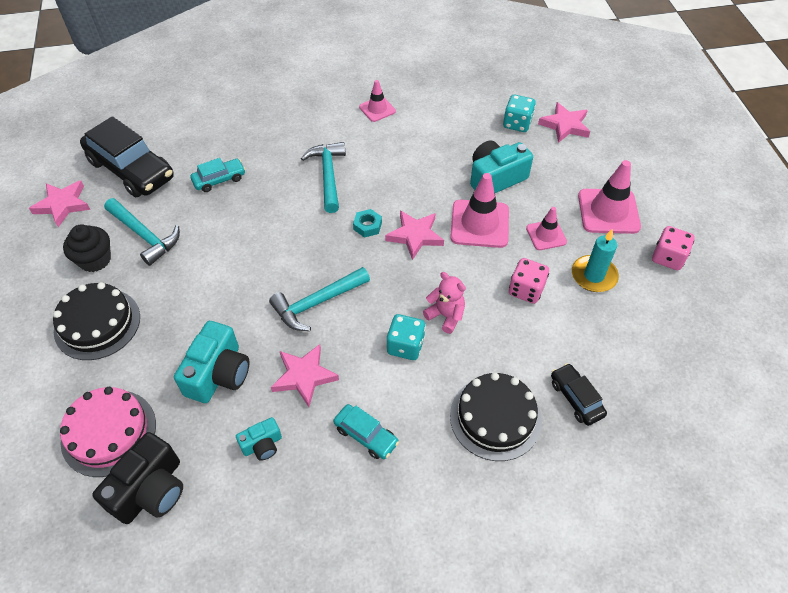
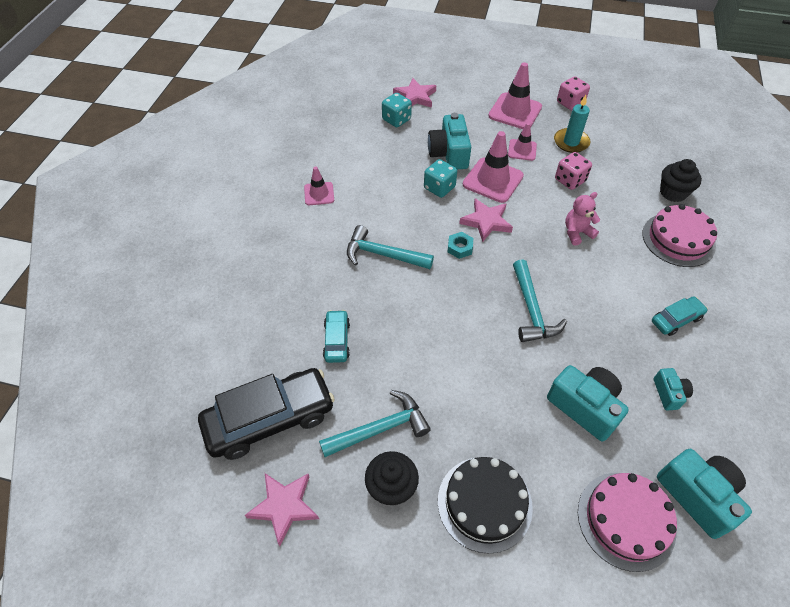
camera: 65 degrees left, 0 degrees up
(150, 490) = (697, 495): black camera -> turquoise camera
(304, 376) = (607, 343): pink star -> none
(405, 346) = (598, 267): turquoise dice -> turquoise dice (439, 188)
(495, 417) = (678, 239): black cake -> pink cake
(576, 398) = (673, 193): black car -> black cupcake

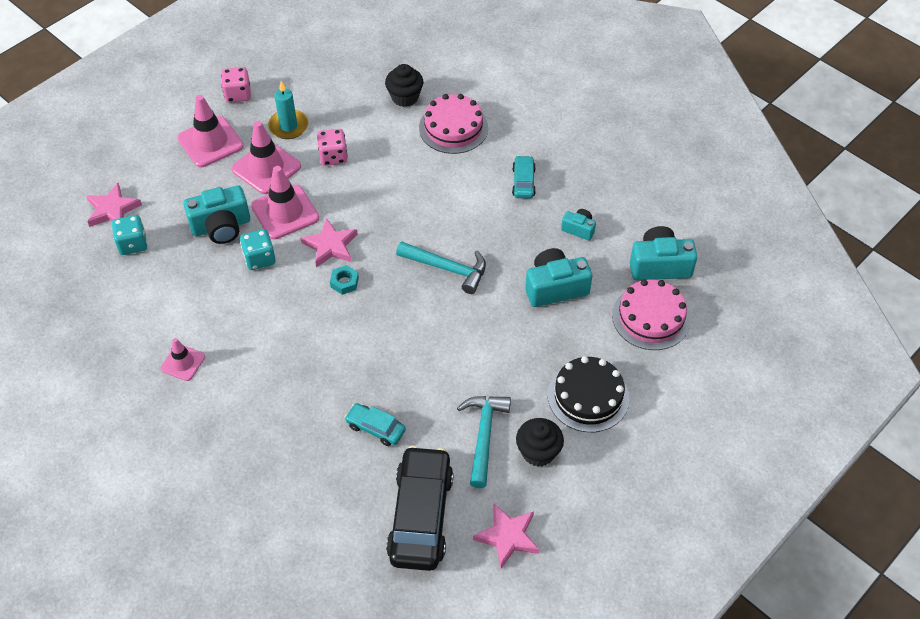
camera: 60 degrees left, 0 degrees up
(383, 255) = (306, 346): turquoise hammer -> none
(449, 153) = (221, 226): turquoise camera -> turquoise camera turned 45 degrees counterclockwise
(522, 150) = (266, 168): pink traffic cone -> pink traffic cone, size x1.72
(577, 233) = (394, 189): pink teddy bear -> none

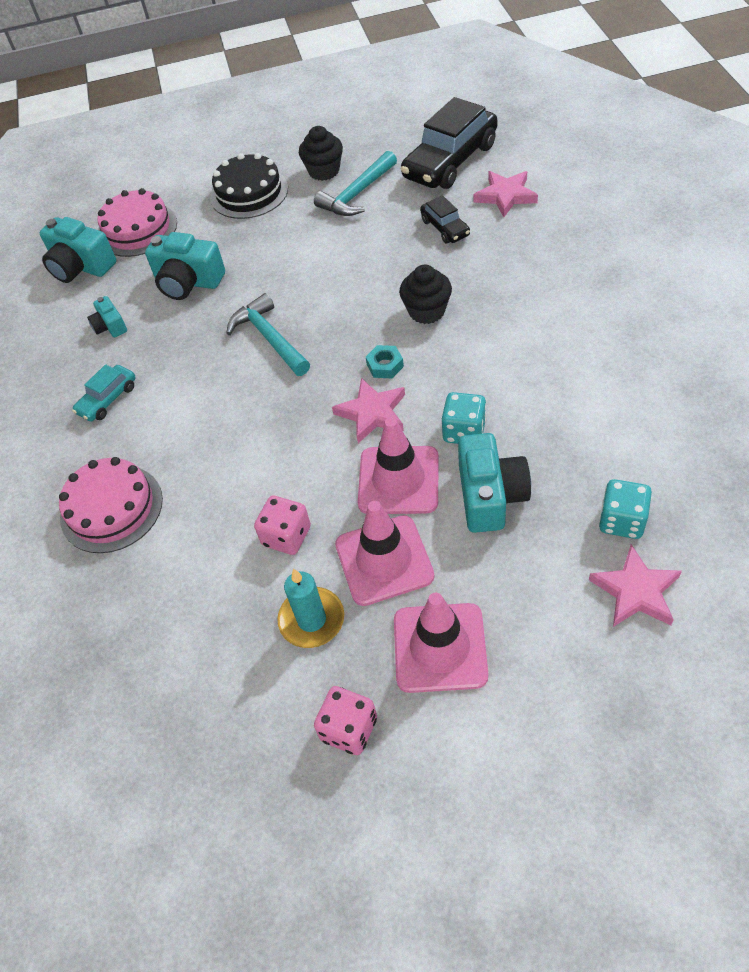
camera: 140 degrees left, 0 degrees up
(183, 363) = (609, 348): pink traffic cone -> none
(221, 226) = (490, 496): turquoise camera -> turquoise camera turned 75 degrees clockwise
(375, 428) = (445, 228): turquoise car -> black car
(405, 97) = (125, 590): black cupcake -> black cupcake (427, 311)
(507, 537) = (393, 131): pink star -> pink star (506, 196)

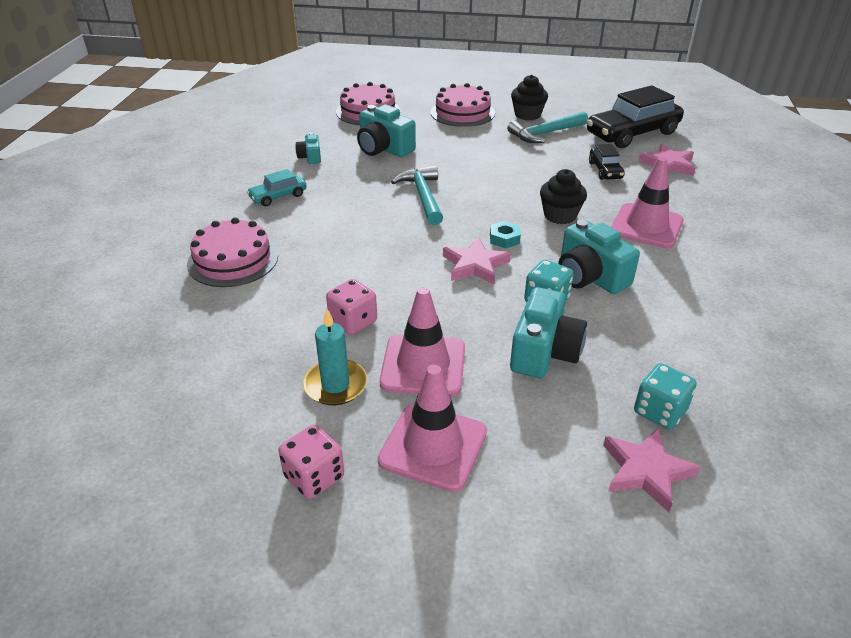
camera: 15 degrees right, 15 degrees down
(81, 266) = (314, 120): turquoise camera -> turquoise camera (590, 276)
(249, 193) = (462, 112): black cake -> pink cake
(398, 480) = (470, 315): pink traffic cone -> pink traffic cone (646, 226)

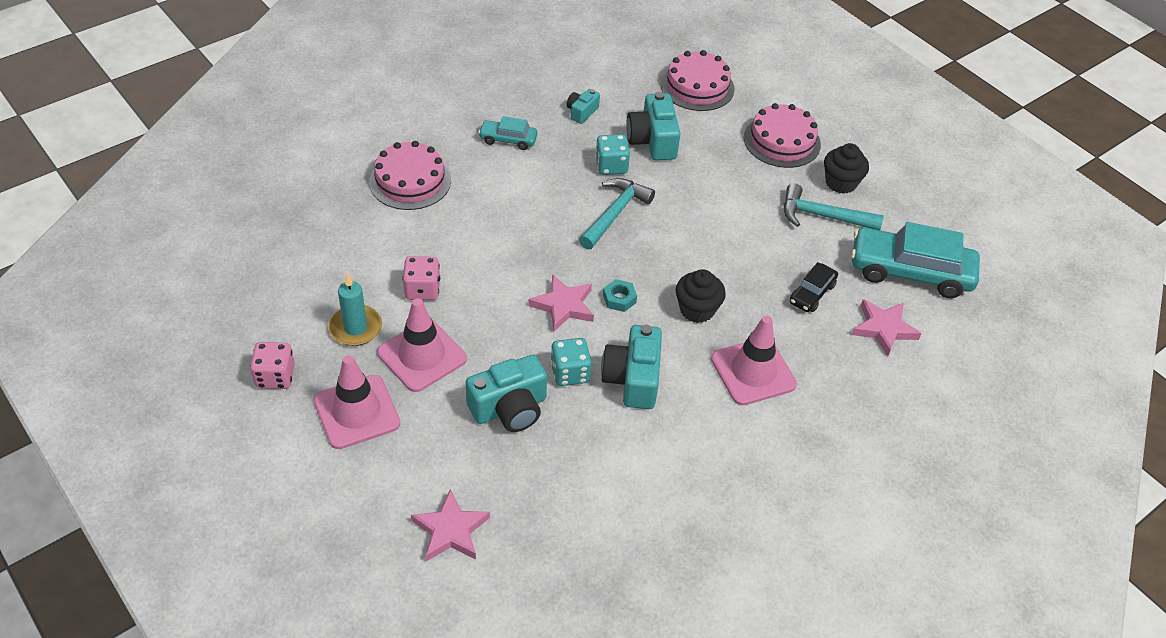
camera: 40 degrees right, 10 degrees up
(632, 134) = (910, 272): black car -> turquoise car
(659, 411) = (518, 506): turquoise dice -> turquoise dice (611, 166)

